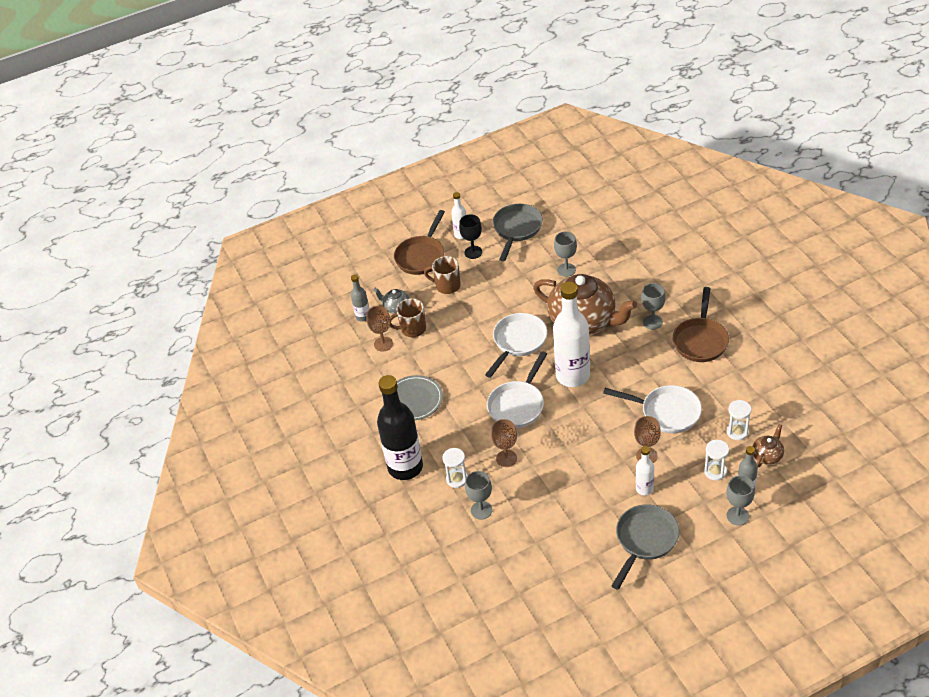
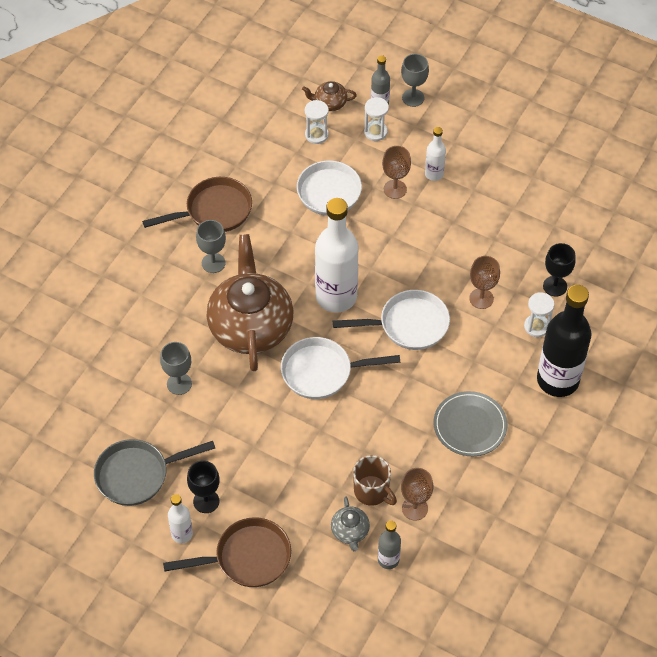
camera: 130 degrees left, 10 degrees up
(447, 286) = (280, 496): brown mug -> none
(481, 510) = (555, 286): grey goblet -> black goblet
(645, 540) = (489, 149): grey pan -> none

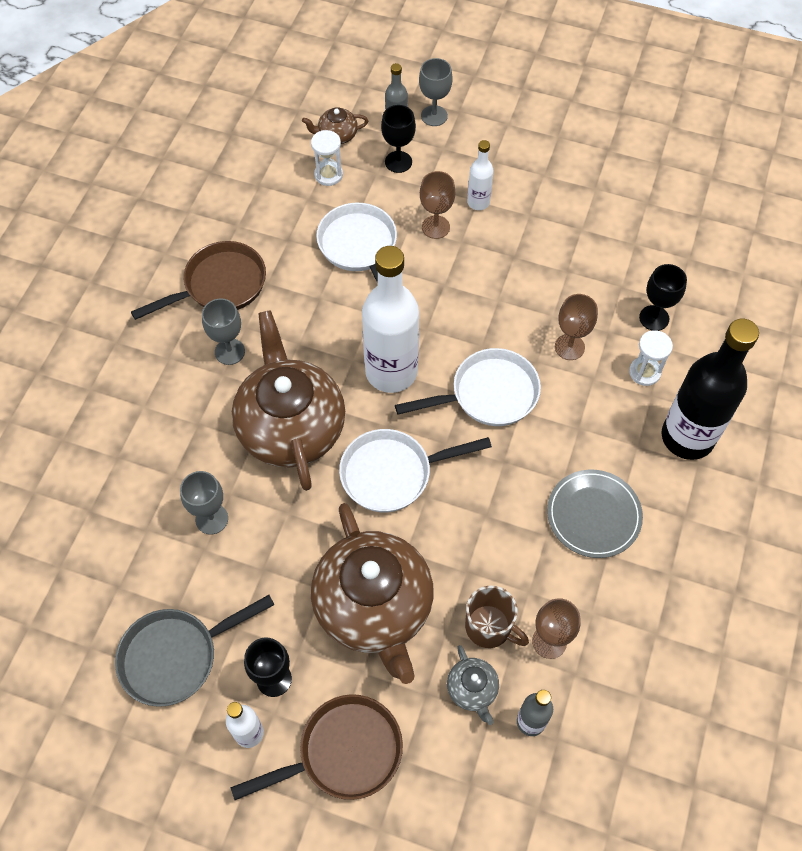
camera: 10 degrees left, 5 degrees up
(289, 464) = (374, 607): none -> brown teapot
(375, 132) = (398, 162): white hourglass -> black goblet

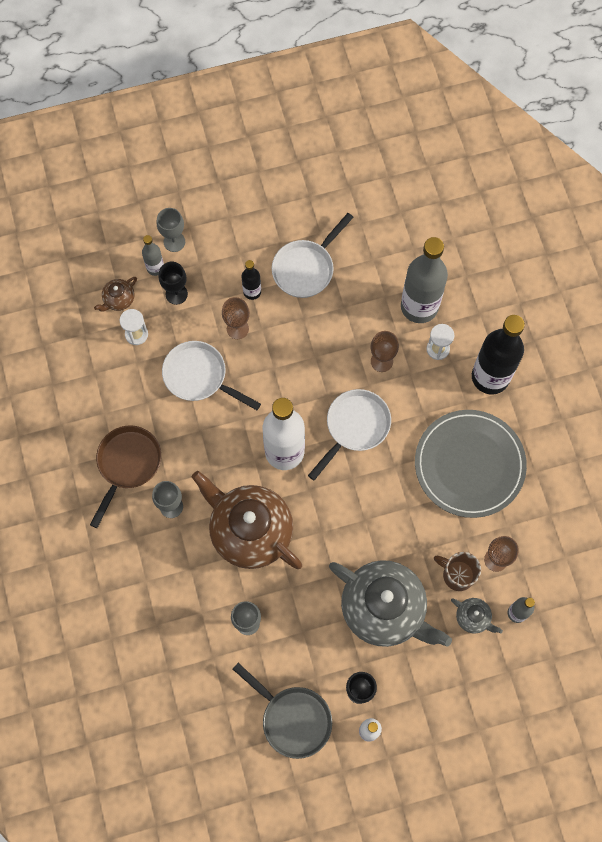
camera: 35 degrees left, 10 degrees up
(176, 656) = (292, 719): grey pan -> grey pan turned 75 degrees counterclockwise
(343, 752) = (428, 703): brown pan -> none
(374, 607) = (384, 609): brown teapot -> grey teapot
(392, 473) = (334, 519): white pan -> white pan (306, 268)
(478, 202) = (252, 292): white bottle -> black bottle
(489, 627) = (457, 575): brown mug -> brown mug turned 150 degrees counterclockwise
(593, 515) = (469, 464): grey plate -> grey plate, size x1.66
(654, 318) = (419, 306): black goblet -> grey bottle

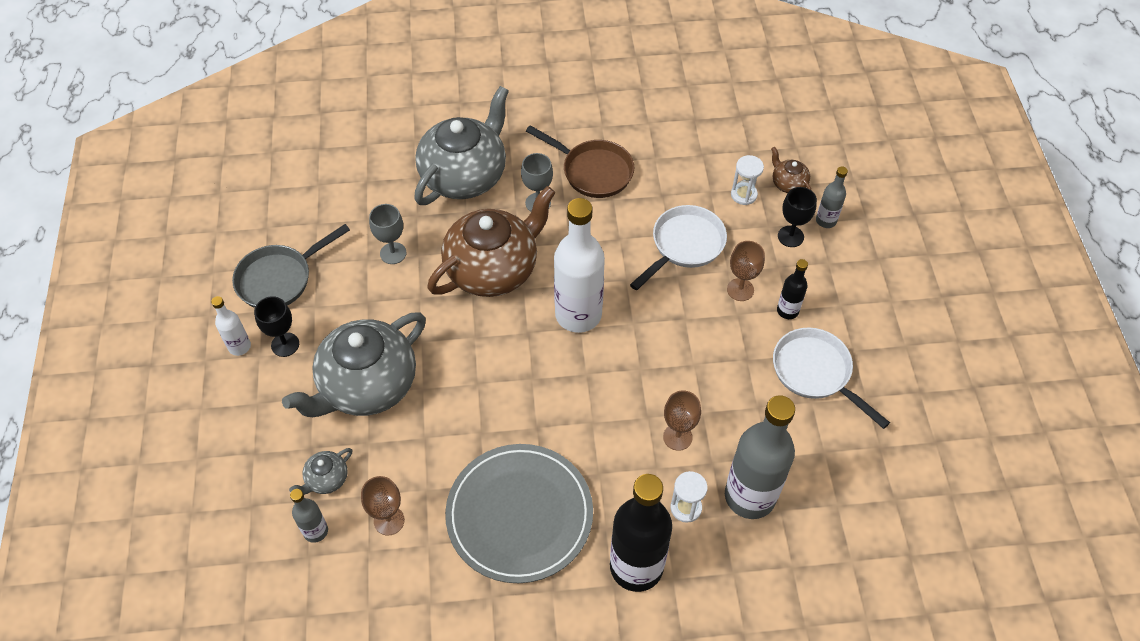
camera: 100 degrees right, 15 degrees down
(148, 579) = (464, 175): none -> grey teapot
(174, 242) = (859, 242): grey goblet -> none
(355, 427) = (595, 392): white pan -> none
(457, 575) = (383, 472): brown mug -> none

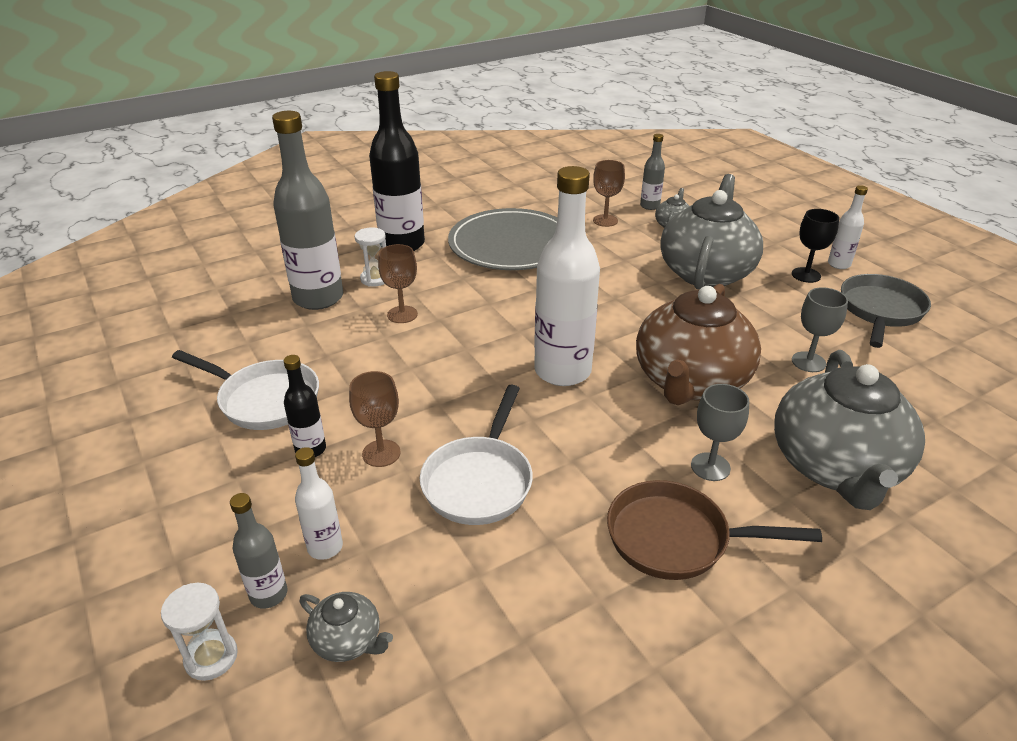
camera: 155 degrees right, 20 degrees down
(743, 195) = (421, 589): white hourglass -> white hourglass (211, 657)
(788, 183) = (348, 640): brown teapot -> grey teapot
(790, 236) = (325, 547): black goblet -> white bottle

